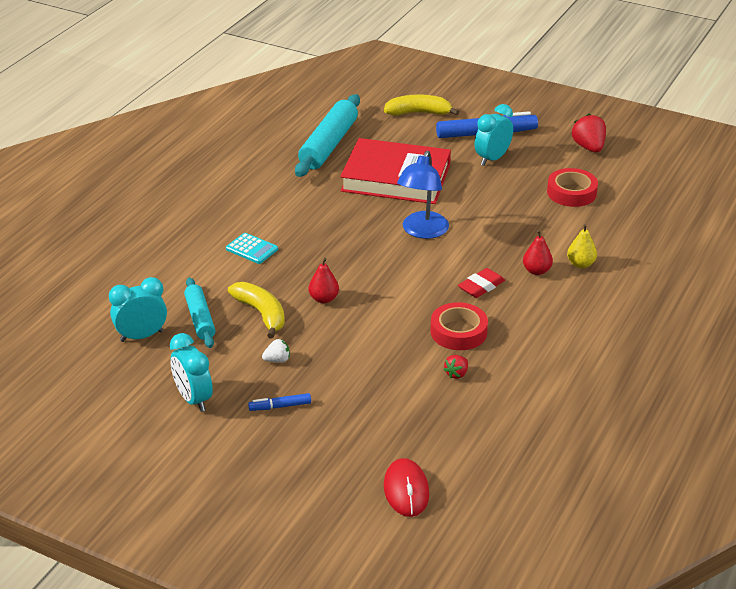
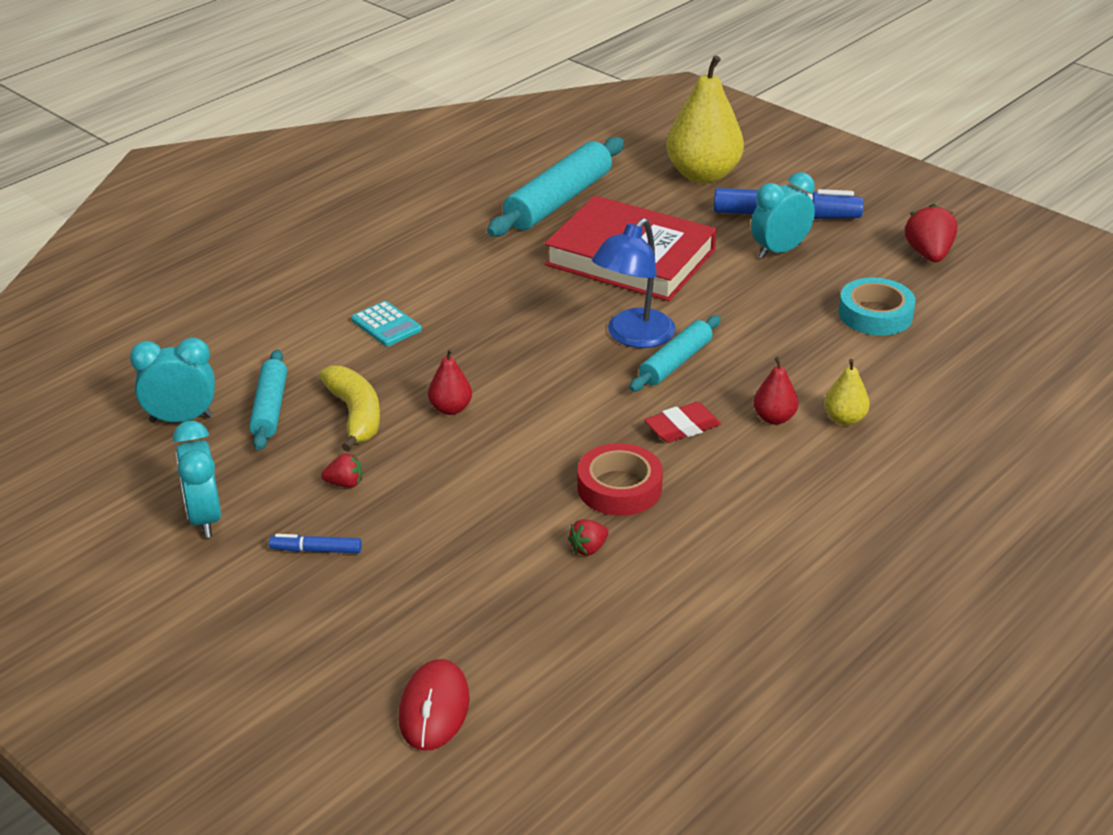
camera: 15 degrees right, 0 degrees up
(277, 360) = (345, 483): white strawberry -> red strawberry
(418, 113) = (703, 175): yellow banana -> yellow pear
(457, 244) = (675, 362): none -> turquoise rolling pin
(571, 193) = (875, 314): red tape -> turquoise tape

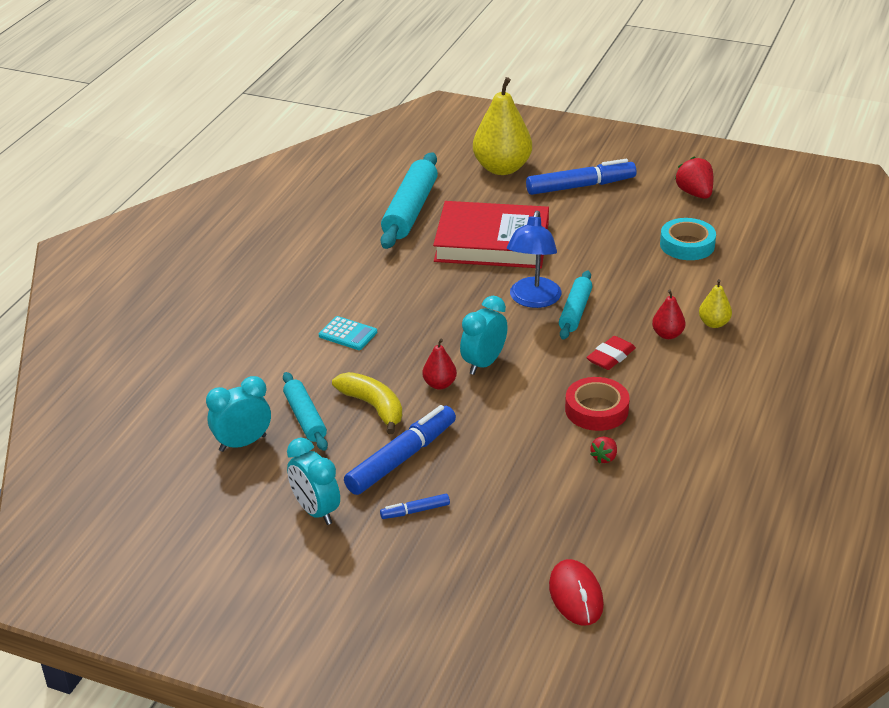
camera: 20 degrees left, 0 degrees up
(345, 483) = (401, 458): red strawberry -> blue marker
(779, 251) = (593, 213): turquoise clock -> turquoise clock (483, 363)

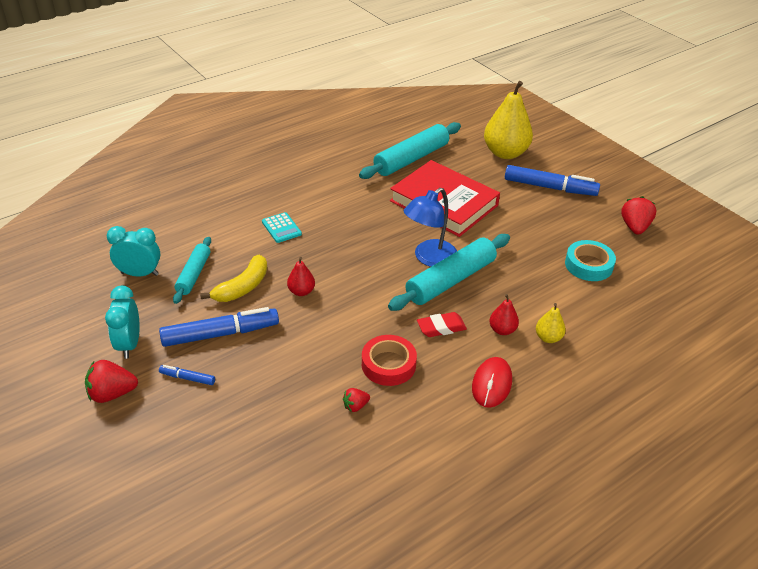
camera: 30 degrees right, 5 degrees up
(353, 561) = (112, 394): none -> red strawberry
(373, 407) = (242, 287): yellow banana -> yellow banana turned 45 degrees clockwise
(483, 363) = (346, 290): turquoise clock -> none
(575, 311) = (450, 280): turquoise rolling pin -> turquoise rolling pin, size x1.68
(576, 595) = (221, 508): red mouse -> red mouse (491, 384)

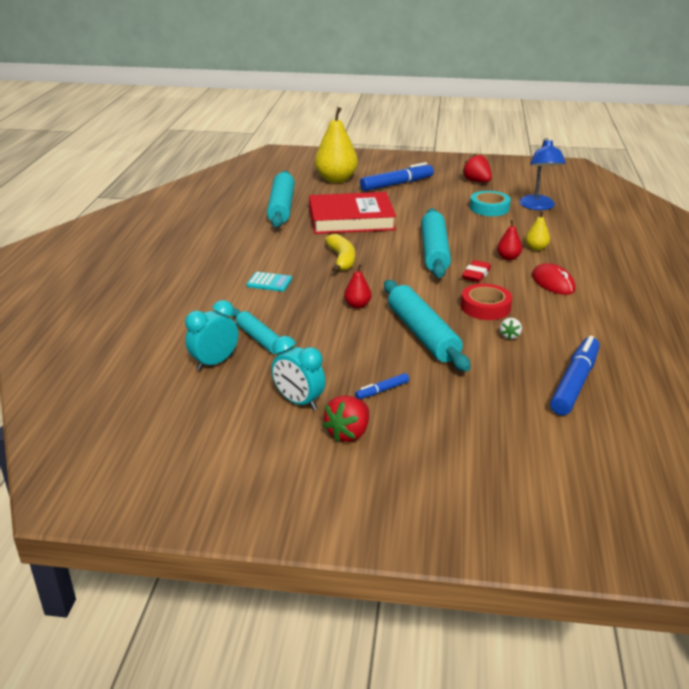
camera: 45 degrees left, 10 degrees down
(220, 334) = (352, 356): blue marker -> blue marker (574, 383)
(242, 287) = (312, 325): yellow banana -> yellow banana (341, 260)
(297, 352) = (422, 334): none -> turquoise rolling pin
(355, 406) = (509, 336): red strawberry -> white strawberry
(429, 258) = (400, 248): blue lamp -> blue lamp (538, 206)

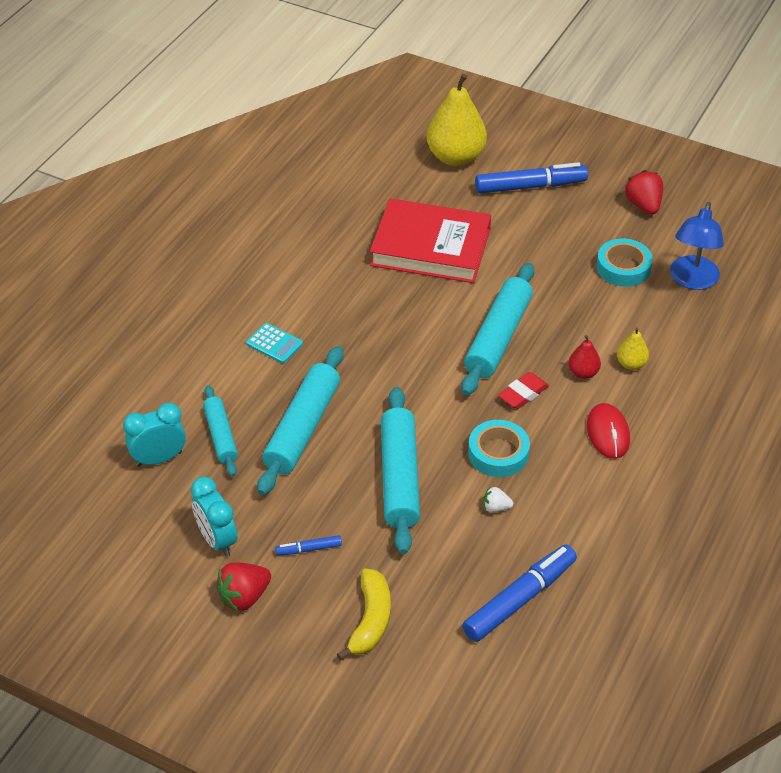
camera: 20 degrees right, 15 degrees up
(281, 207) = (356, 202): turquoise rolling pin -> turquoise rolling pin (302, 428)
(341, 260) = (377, 324): yellow banana -> yellow banana (370, 620)
(357, 305) = (353, 410): red pear -> none
(485, 307) = (498, 453): red tape -> turquoise tape
(509, 336) = (496, 507): white strawberry -> white strawberry turned 60 degrees clockwise

